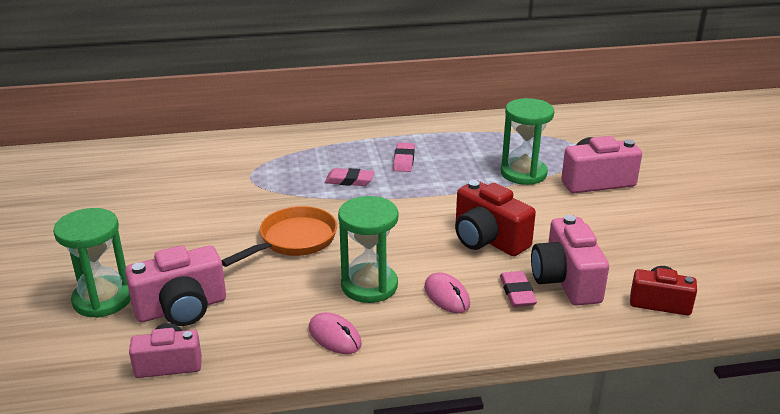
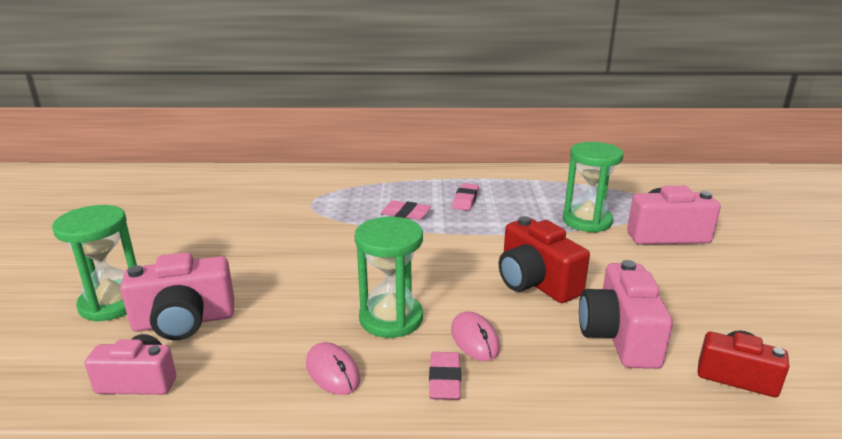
camera: 10 degrees right, 5 degrees down
(294, 240) = (329, 264): orange pan -> none
(517, 292) = (558, 344): pink eraser -> pink eraser (444, 380)

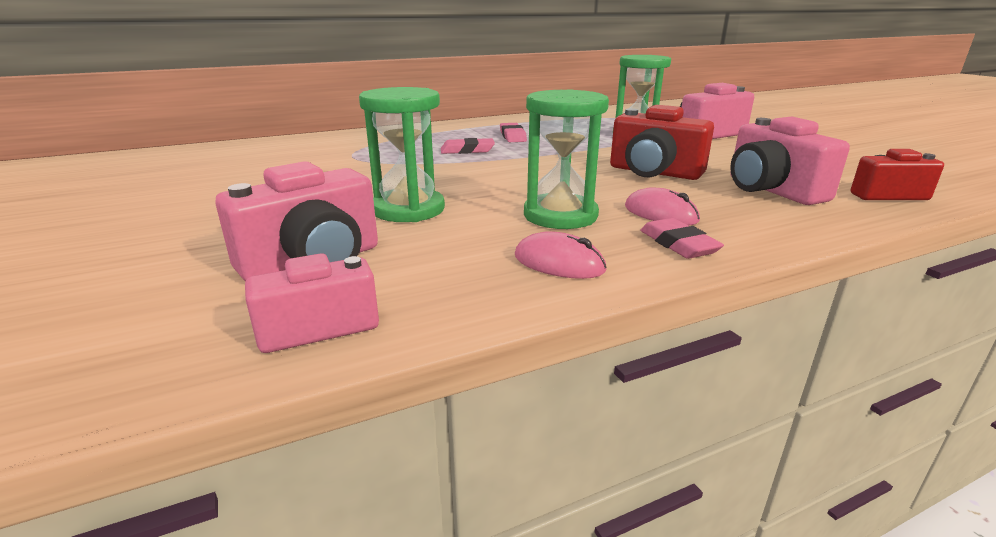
camera: 25 degrees left, 0 degrees up
(112, 303) = (179, 267): green hourglass -> green hourglass (408, 209)

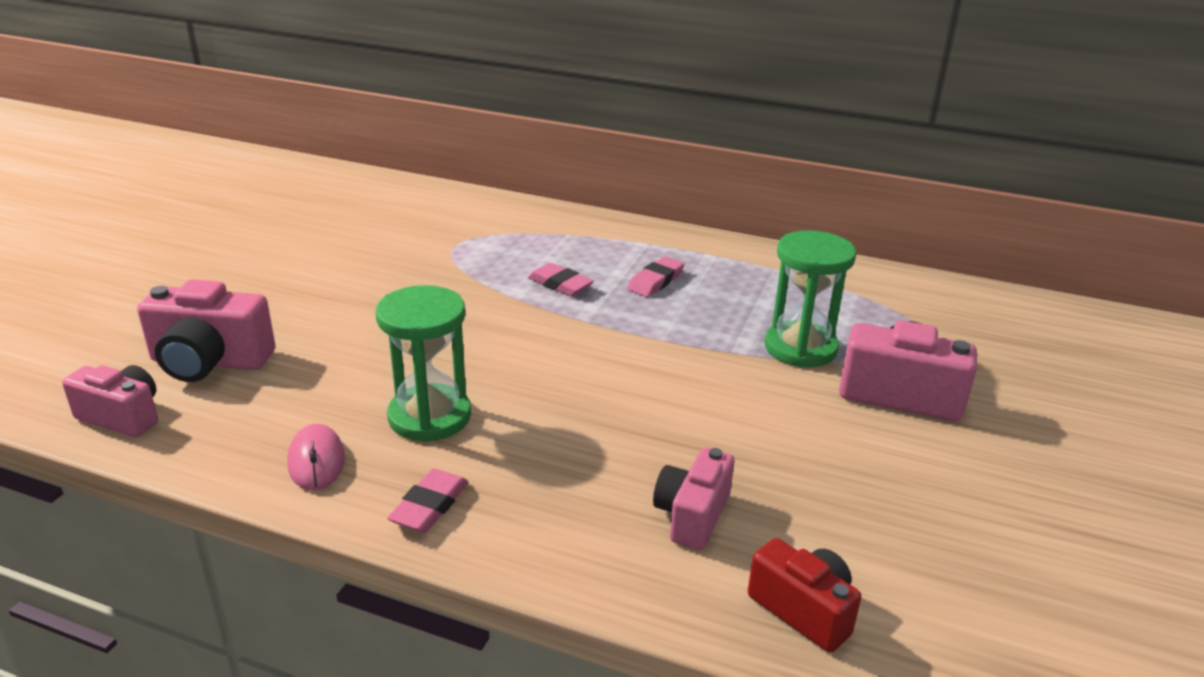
camera: 45 degrees right, 5 degrees up
(408, 209) = (353, 341): green hourglass -> none
(654, 172) = (647, 416): red camera -> none
(660, 213) = (506, 468): pink mouse -> none
(771, 190) = (692, 515): pink camera -> pink camera, size x0.66

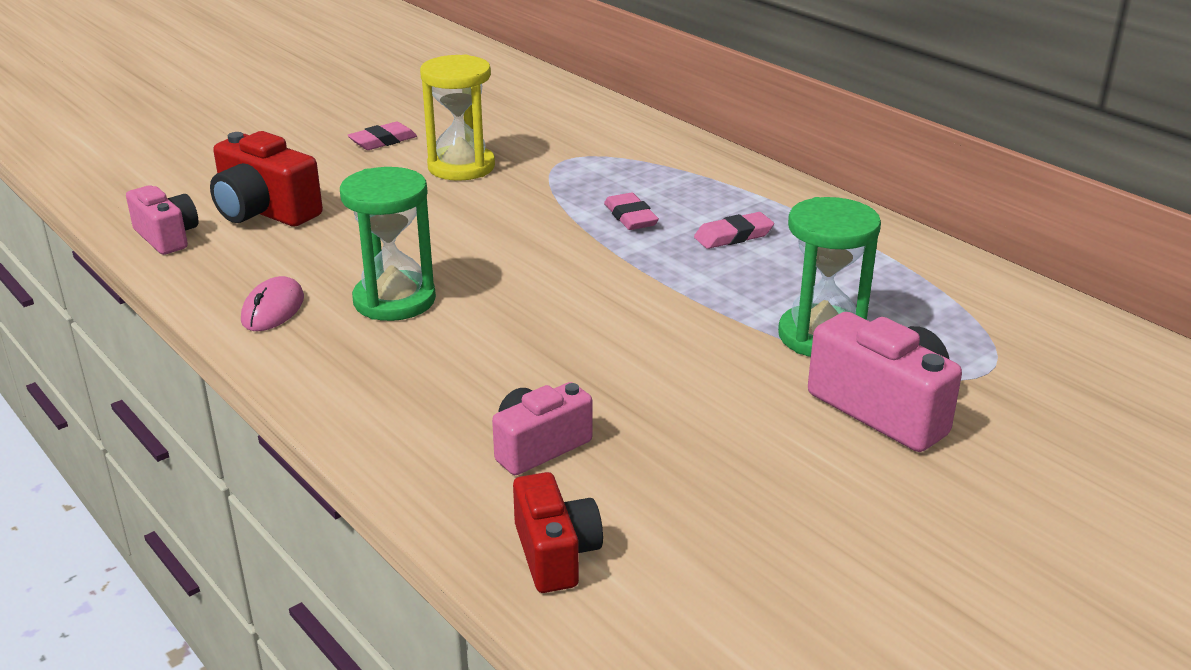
camera: 30 degrees right, 0 degrees up
(209, 362) = (264, 212): pink camera -> red camera
(368, 272) = (461, 167): none -> yellow hourglass
(430, 506) = (325, 369): pink eraser -> pink eraser (383, 141)

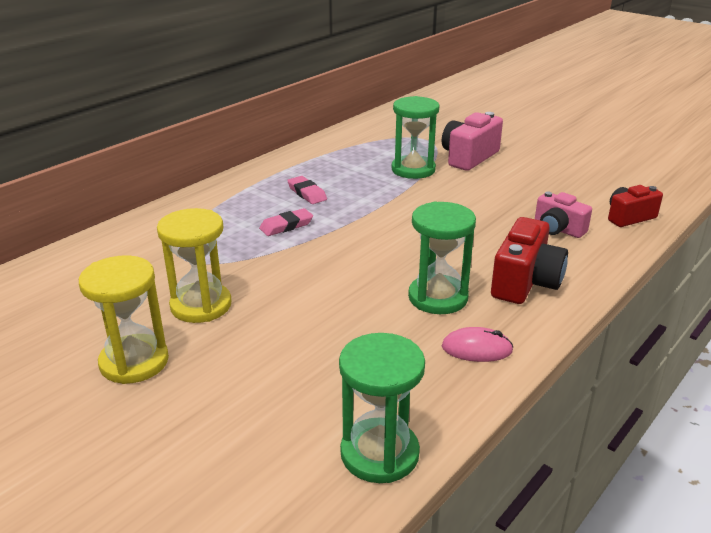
camera: 100 degrees left, 0 degrees up
(167, 237) = (379, 453): pink camera -> green hourglass
(264, 212) = (310, 400): red camera -> red camera (525, 282)
(383, 141) = (134, 362): pink eraser -> yellow hourglass

